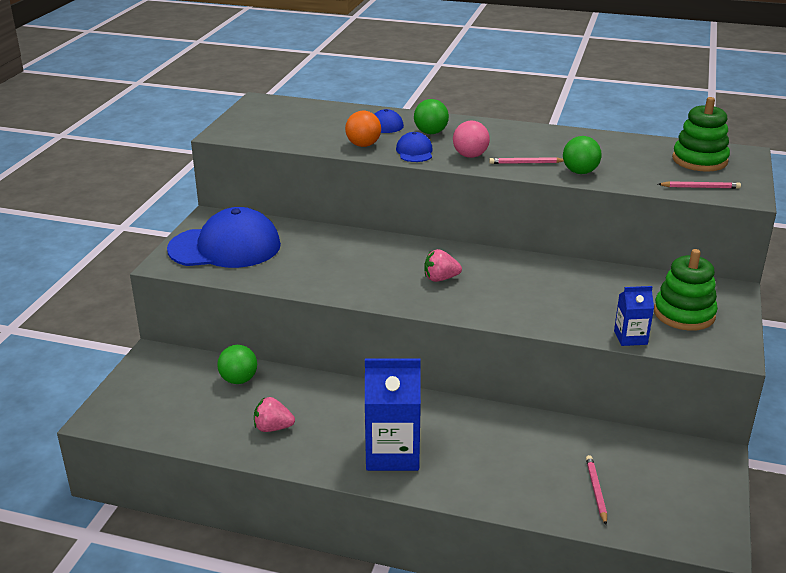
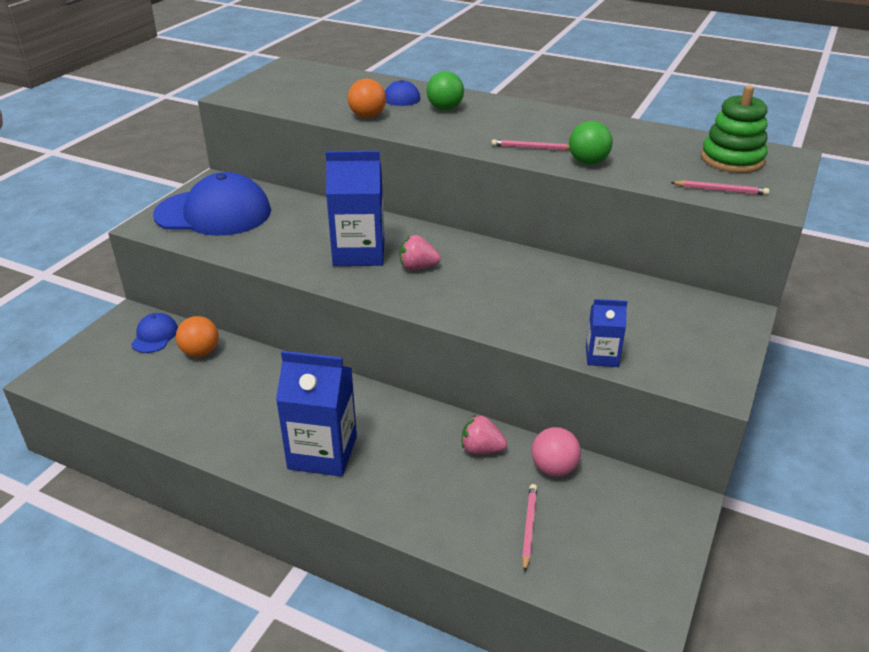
camera: 10 degrees right, 5 degrees up
(239, 380) = (200, 352): green ball -> orange ball
(273, 428) = (212, 409): pink strawberry -> pink strawberry (481, 449)
(381, 271) = (359, 253): none -> blue carton
(414, 152) = (417, 127): blue cap -> blue cap (155, 336)
(470, 156) = (475, 136): pink ball -> pink ball (553, 468)
(684, 314) = (674, 335): green stacking toy -> none

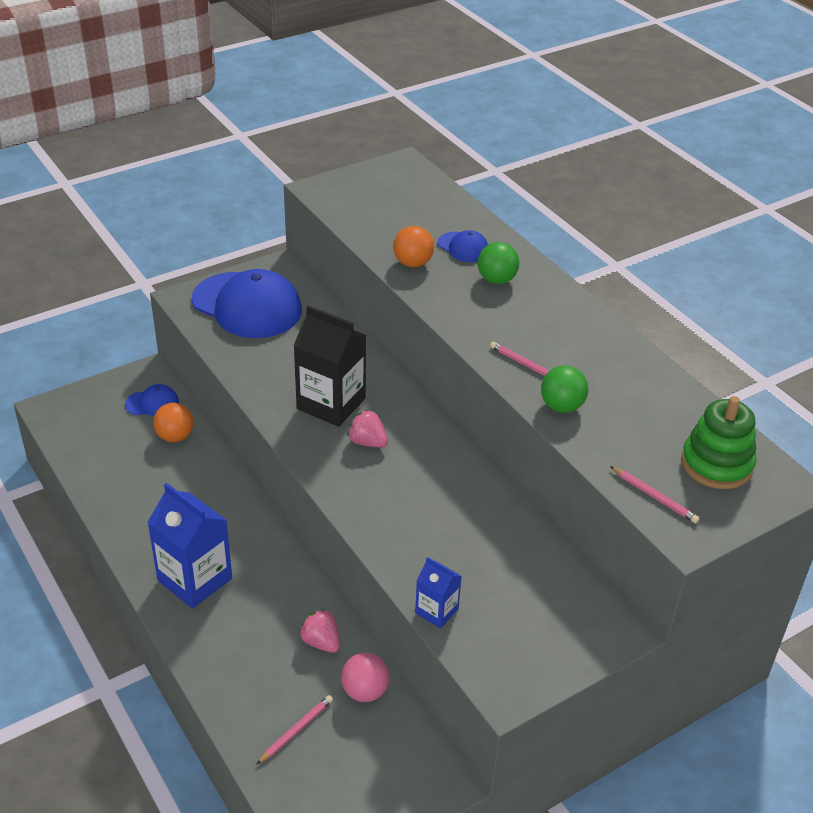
camera: 30 degrees right, 5 degrees up
(155, 336) = (152, 403): blue cap -> blue cap turned 45 degrees clockwise
(359, 253) = (331, 404): blue carton -> black carton

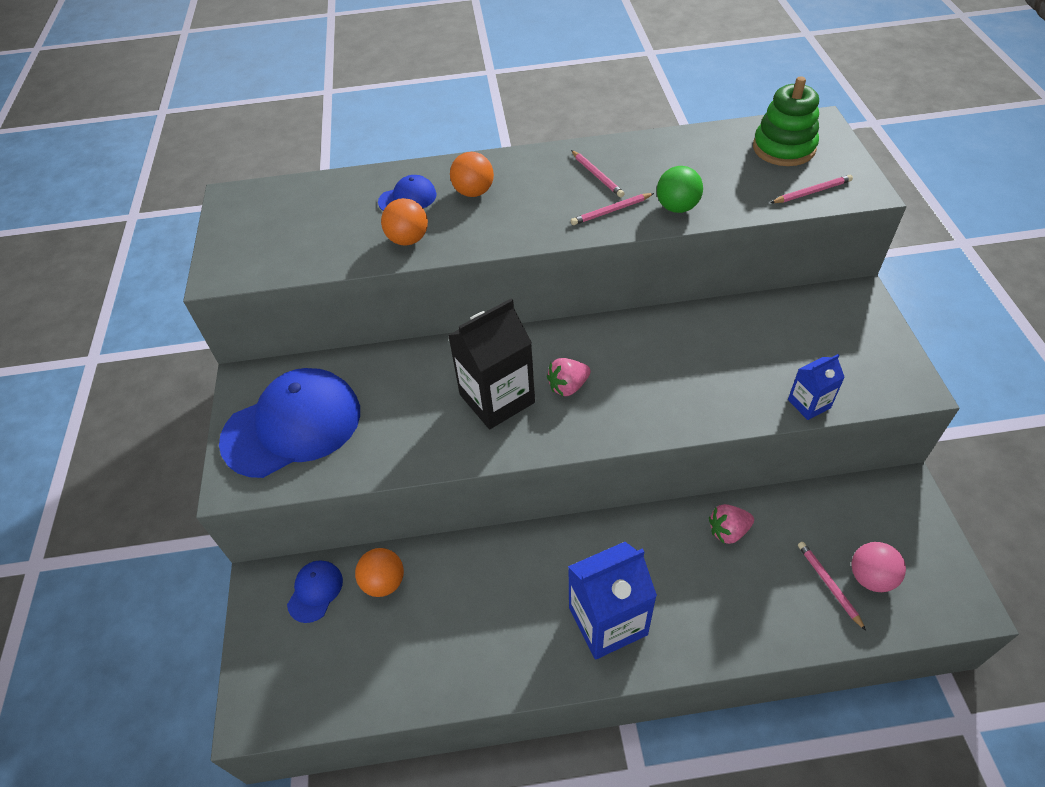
camera: 60 degrees left, 10 degrees up
(365, 691) = (796, 514): pink ball -> pink ball (870, 577)
(496, 280) = (474, 192): green ball -> orange ball
(573, 345) = (597, 175): none -> pink pencil

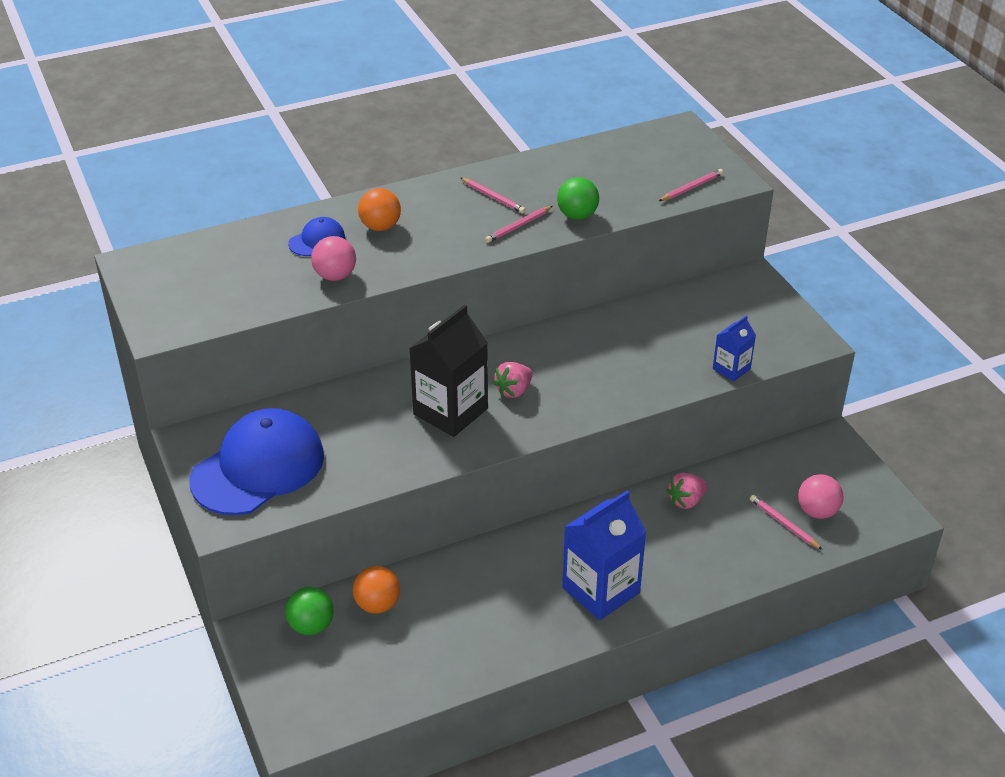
camera: 20 degrees left, 10 degrees down
(315, 591) = (311, 626): blue cap -> green ball
(408, 239) = (335, 276): orange ball -> pink ball
(783, 148) = (656, 153): green stacking toy -> none

